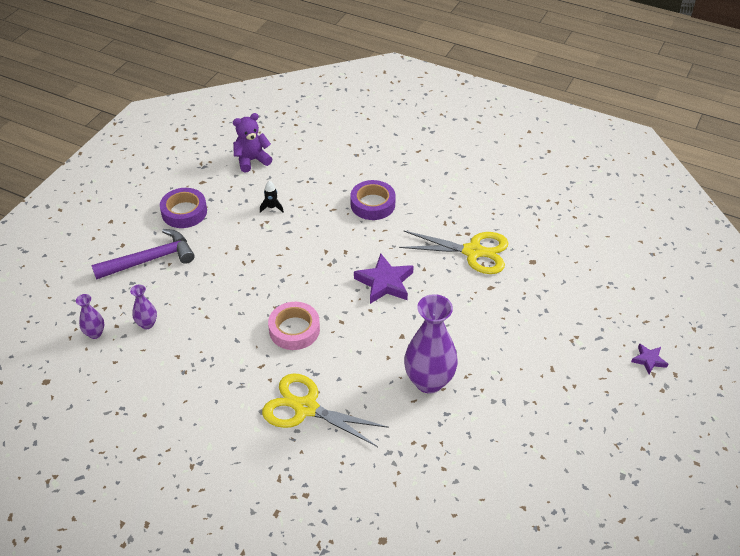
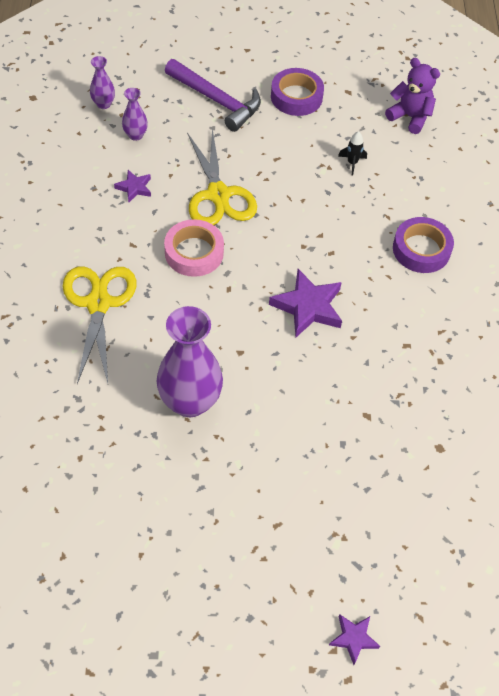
camera: 60 degrees right, 10 degrees up
(203, 344) = (134, 188): none -> purple star
(473, 252) = (413, 377): yellow scissors -> yellow scissors (218, 195)

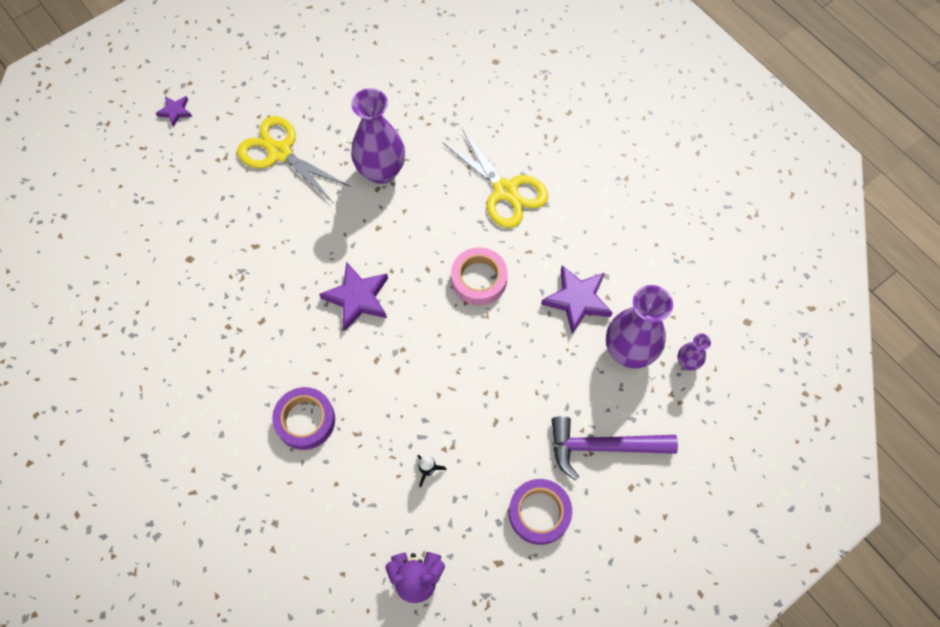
camera: 145 degrees right, 10 degrees up
(134, 188) = (577, 300): purple star -> purple star, size x1.84
(135, 135) = (629, 351): purple vase -> purple vase, size x2.10
(218, 195) = (508, 345): yellow scissors -> yellow scissors (280, 152)

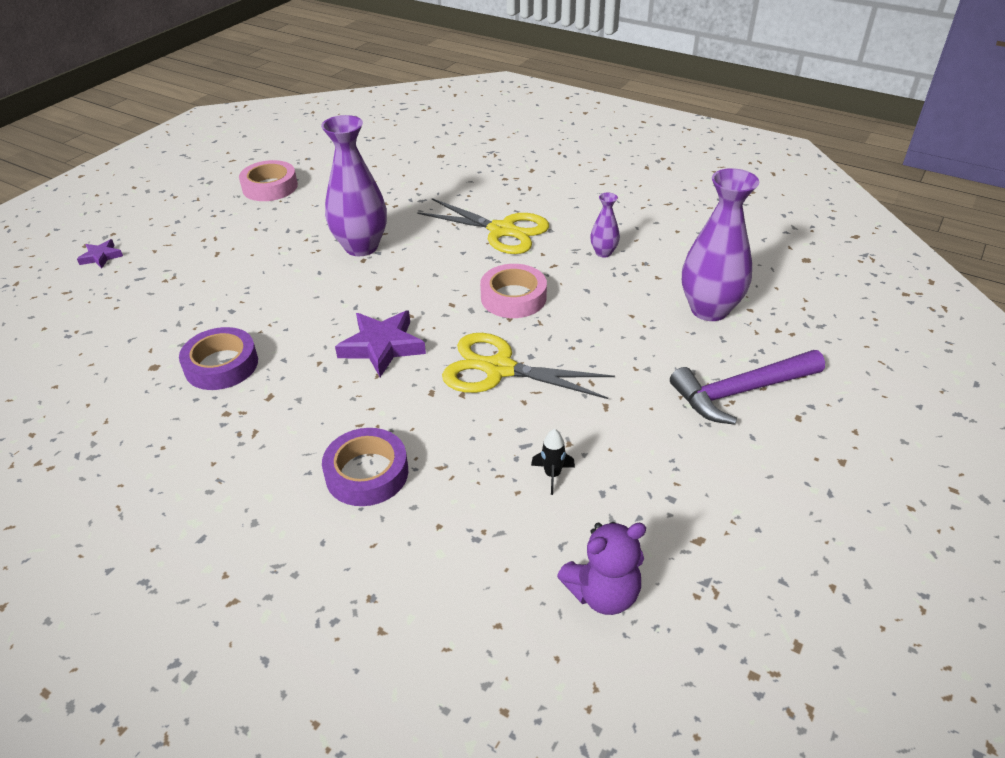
camera: 20 degrees left, 25 degrees down
(280, 152) = (238, 259): yellow scissors -> yellow scissors (499, 369)
(331, 60) = (270, 187): none -> pink tape
(539, 513) = (713, 473): purple tape -> purple tape (221, 365)
(577, 300) = (628, 287): purple star -> none
(687, 362) = (774, 302): purple vase -> purple vase (603, 253)

